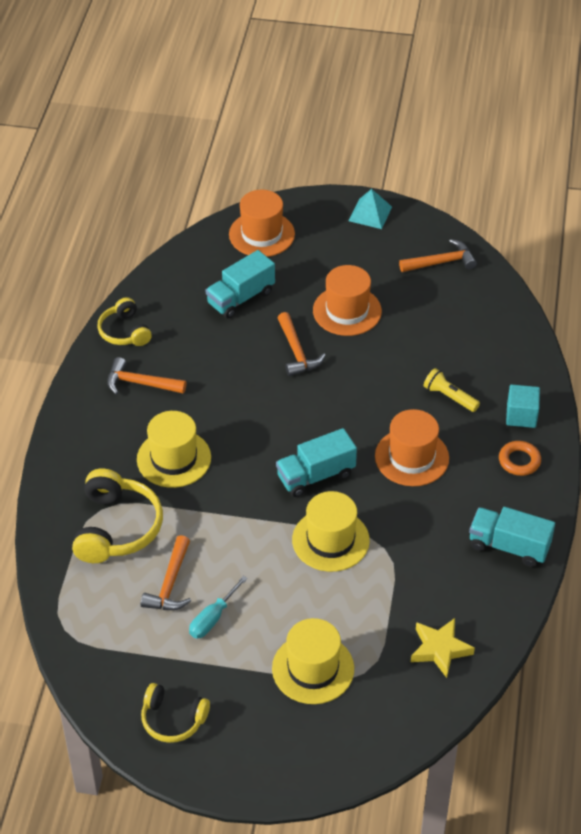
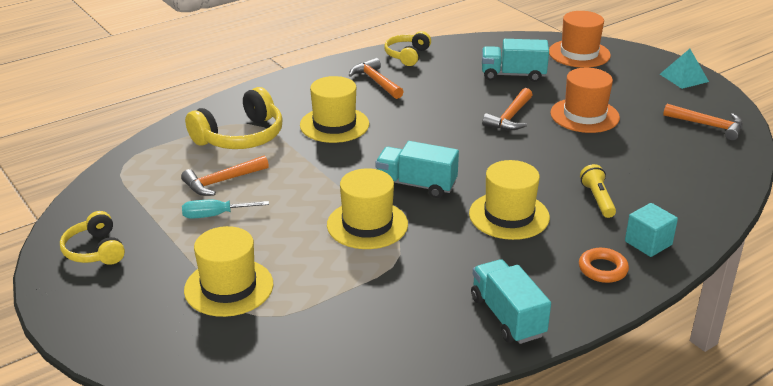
camera: 45 degrees right, 15 degrees down
(411, 457) = (509, 215): orange hat -> yellow hat
(440, 649) = (340, 343): yellow star -> none

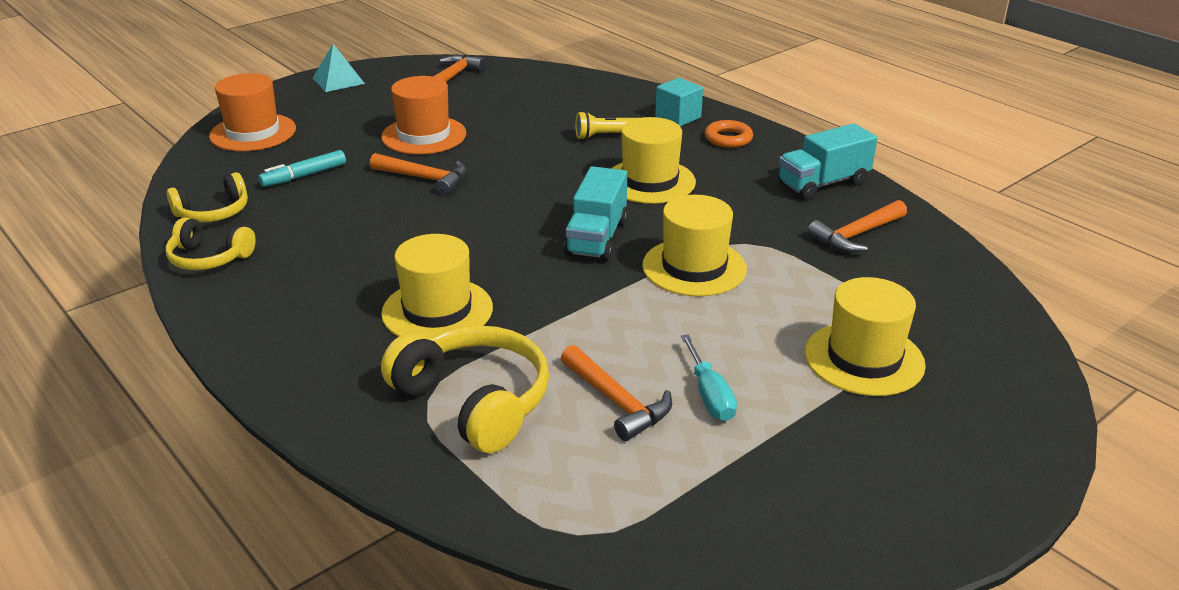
camera: 95 degrees left, 0 degrees up
(95, 250) = (841, 507): yellow headphones -> yellow headphones (213, 212)
(376, 81) = (297, 282): orange hammer -> orange hammer (856, 235)
(513, 75) = (304, 176): turquoise truck -> turquoise marker

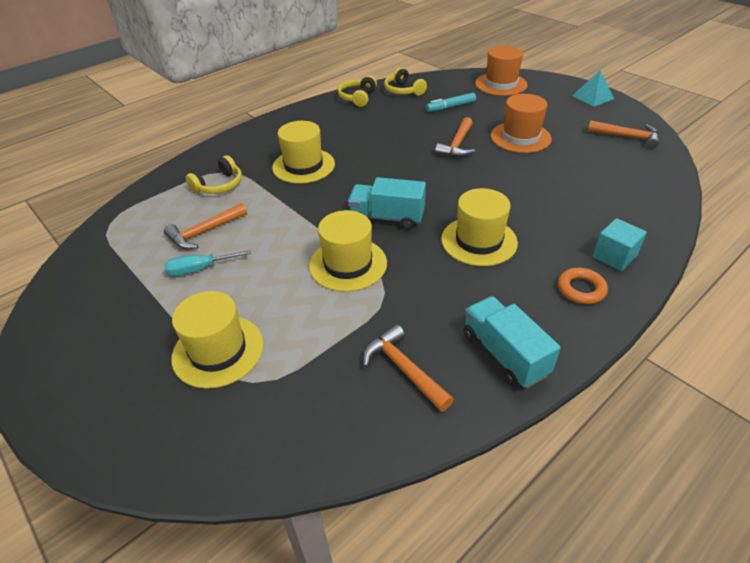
camera: 90 degrees right, 10 degrees up
(304, 176) = (450, 107): turquoise marker -> turquoise marker turned 75 degrees counterclockwise
(474, 402) = (219, 185): yellow headphones -> yellow headphones, size x0.62
(606, 136) = (555, 216): yellow flashlight -> none

